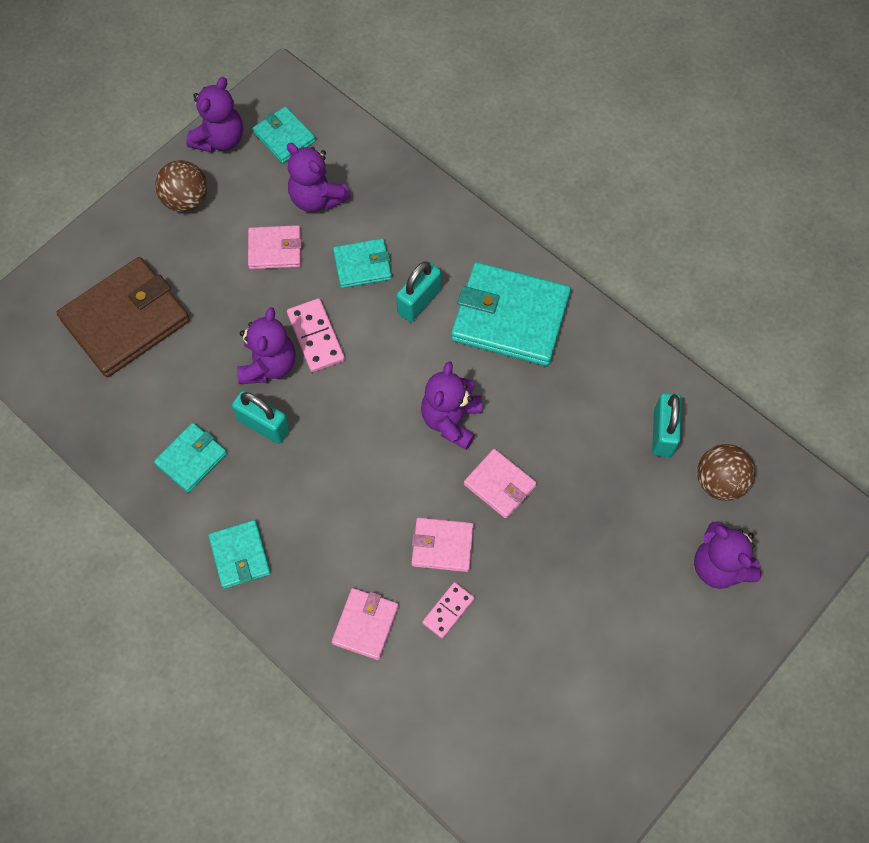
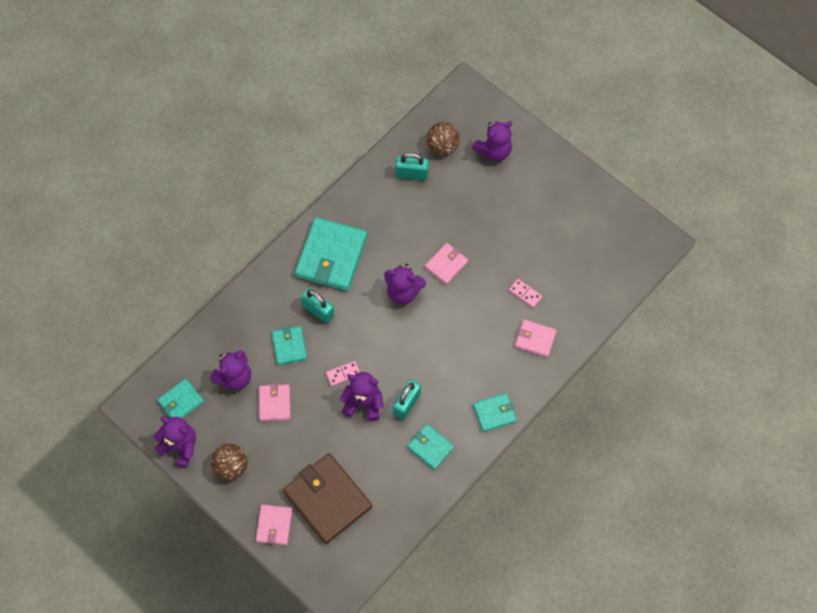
camera: 90 degrees left, 0 degrees up
(316, 337) = (343, 374): pink domino -> pink domino, size x0.66
(442, 546) = (485, 297): pink wallet -> pink wallet (274, 525)

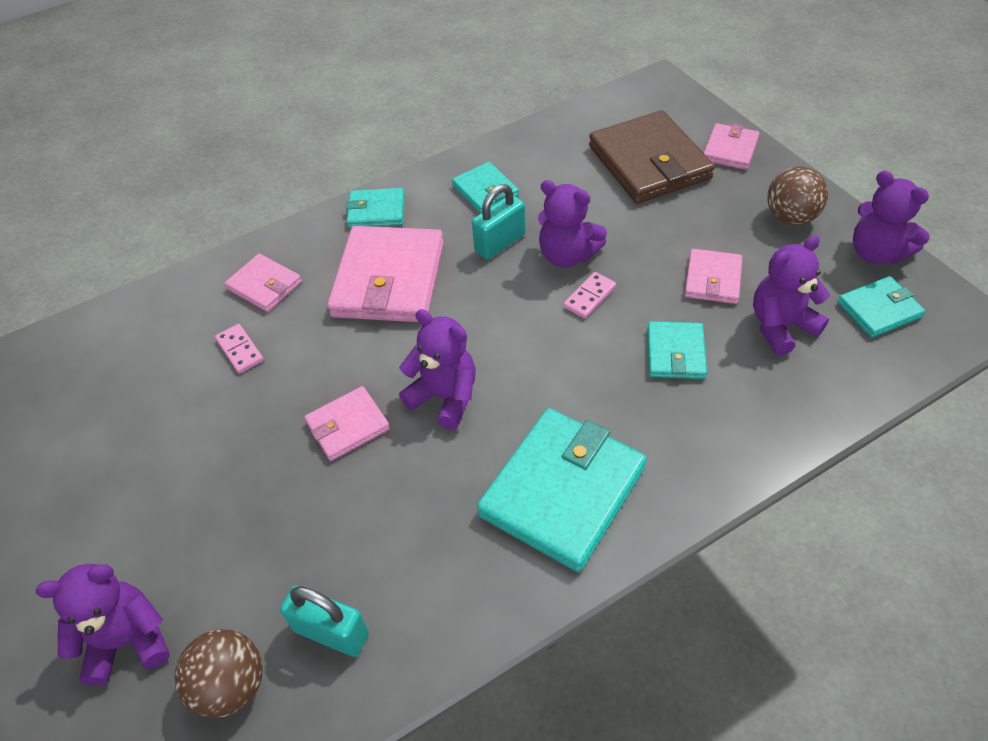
camera: 160 degrees left, 15 degrees down
(318, 311) = (611, 398): turquoise padlock -> none
(343, 374) = (589, 297): pink domino -> pink domino turned 45 degrees counterclockwise
(463, 360) = (389, 279): none -> pink wallet

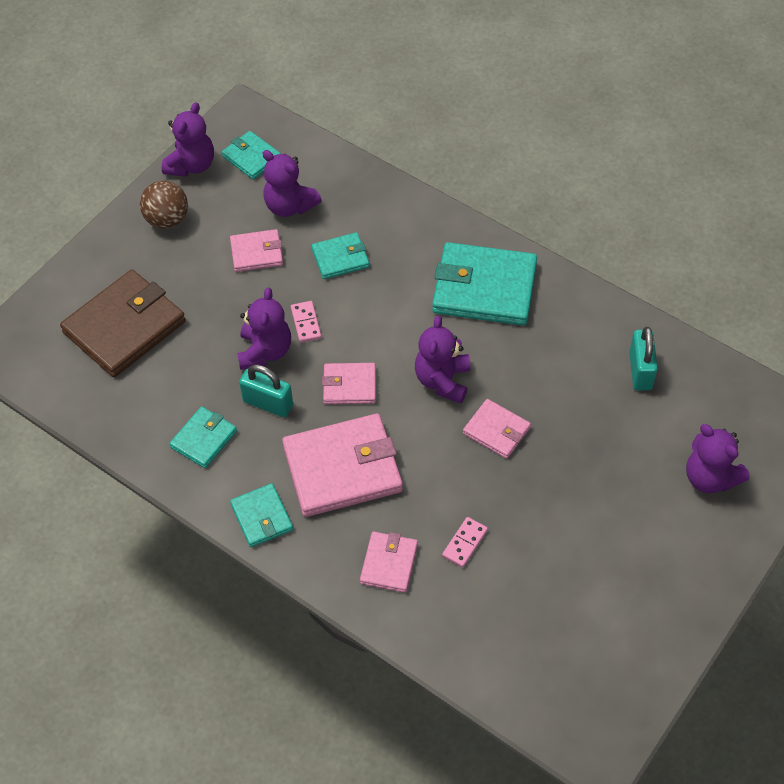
camera: 115 degrees left, 5 degrees up
(231, 685) = (699, 406): brown ball -> none
(589, 297) = (306, 323): pink domino -> pink domino turned 60 degrees clockwise
(730, 149) = (89, 274): pink wallet -> pink wallet (349, 385)

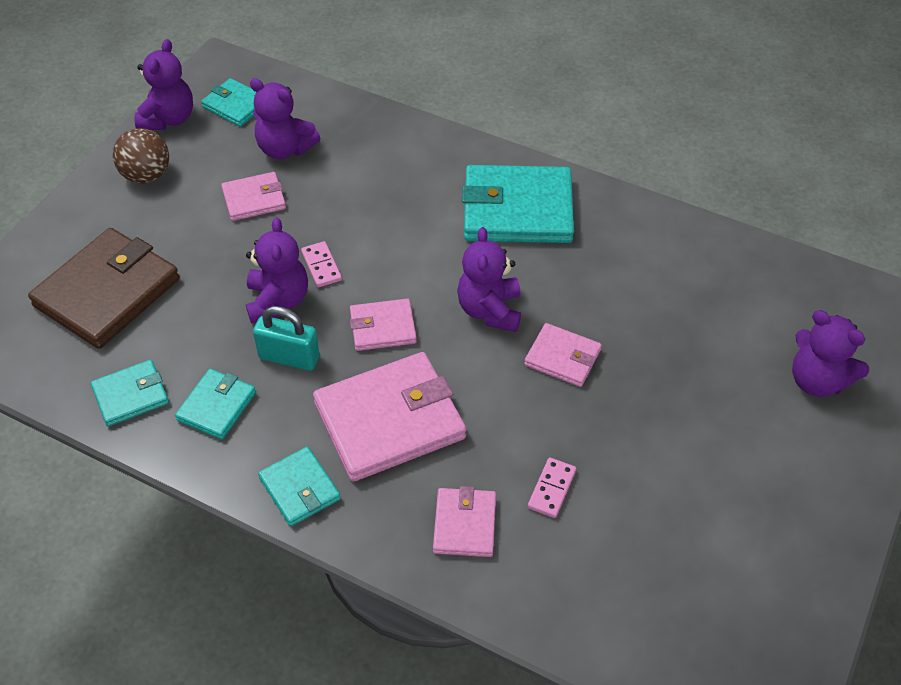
camera: 10 degrees left, 5 degrees down
(340, 258) = (350, 195): turquoise wallet -> turquoise wallet (131, 395)
(640, 371) = (709, 276): turquoise padlock -> none

